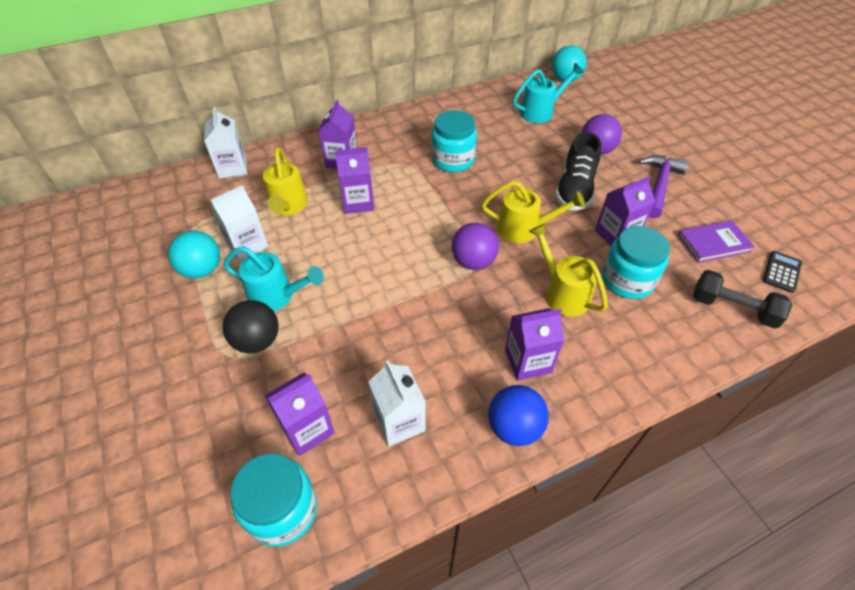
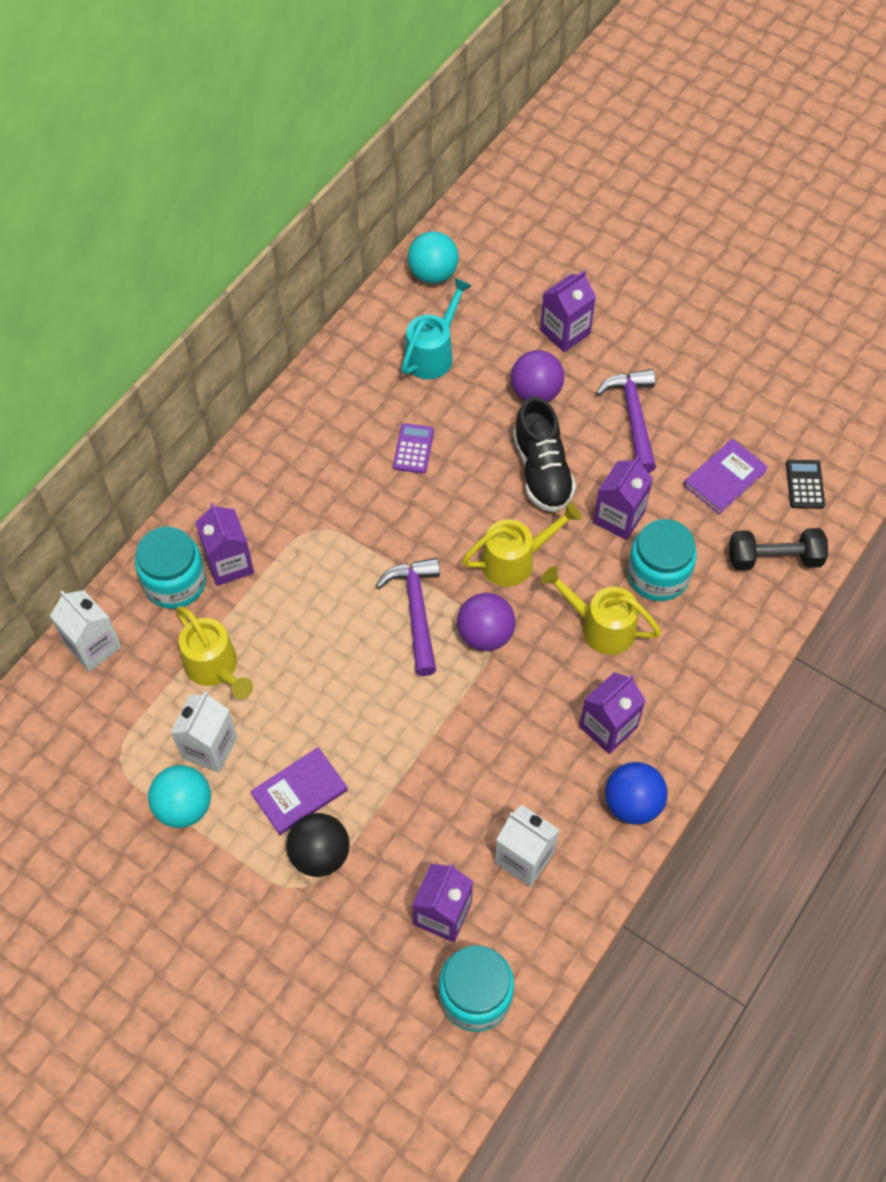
camera: 30 degrees left, 10 degrees up
(277, 296) = (299, 792): turquoise watering can -> purple book
(358, 202) = (297, 618): purple carton -> purple carton (565, 332)
(436, 229) = (416, 611): none -> purple hammer
(453, 160) = (370, 493): turquoise jar -> turquoise jar (175, 582)
(496, 149) = (413, 449): none -> purple calculator

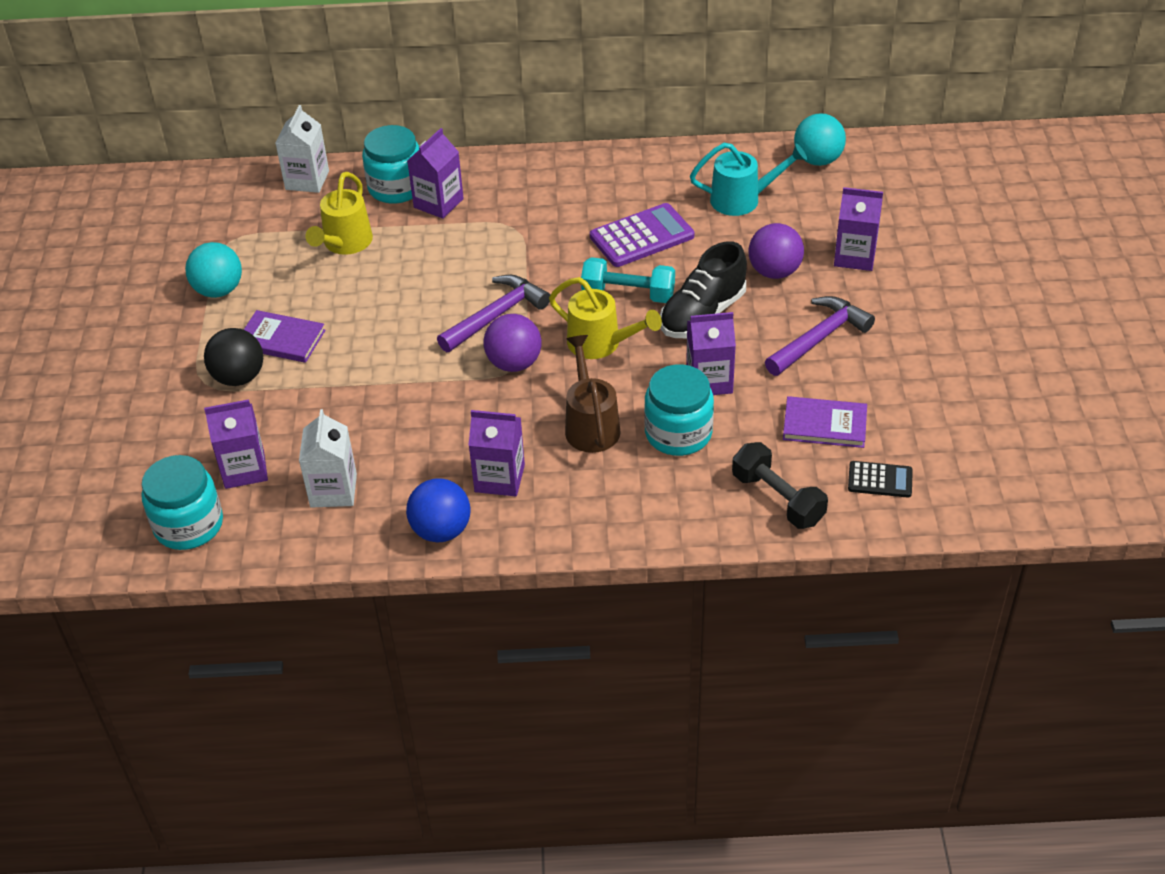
camera: 55 degrees right, 15 degrees down
(209, 747) = (277, 276): white carton -> none
(413, 449) = (642, 236): purple calculator -> purple calculator, size x1.73
(474, 504) = (628, 294): none -> turquoise dumbbell
(600, 626) = (590, 424): yellow watering can -> brown watering can
(805, 484) = (880, 480): black calculator -> black calculator turned 45 degrees clockwise

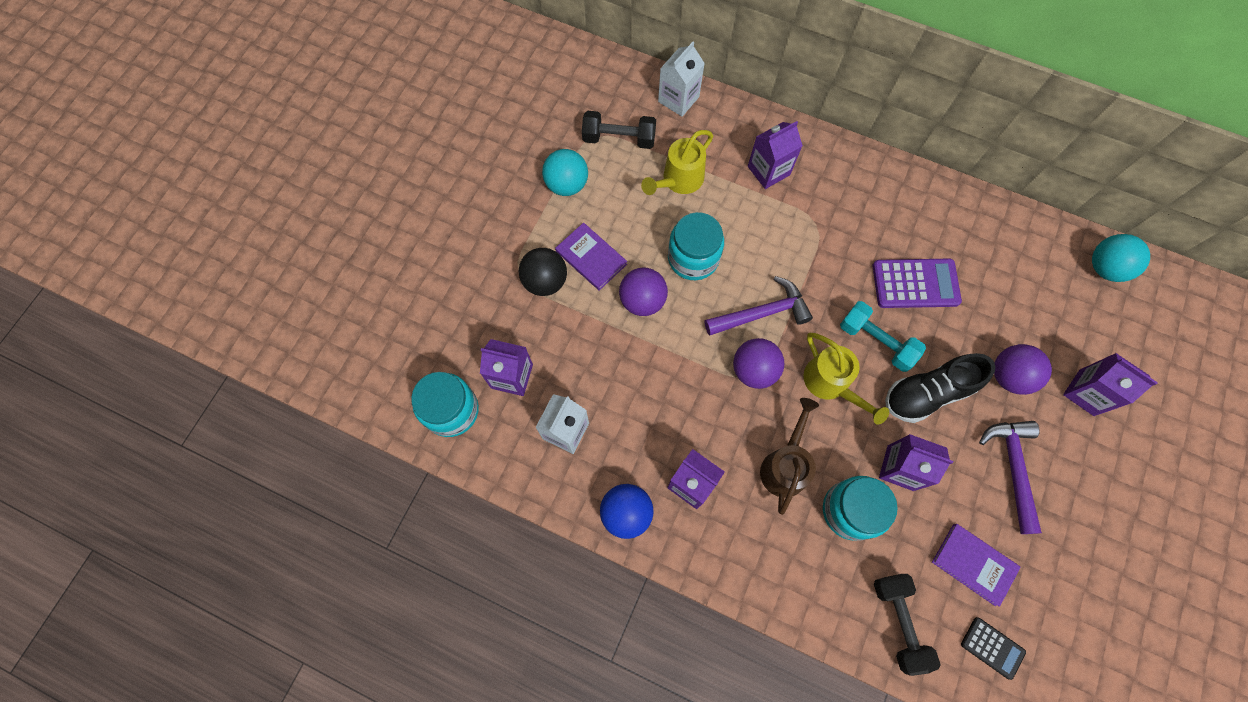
camera: 25 degrees right, 25 degrees up
(258, 233) = (619, 138): none -> black dumbbell
(360, 353) = (642, 301): none -> purple ball
(396, 187) = (743, 138): turquoise jar -> turquoise jar (693, 258)
(743, 199) = (1019, 283): turquoise watering can -> none
(819, 338) = (1012, 468): purple hammer -> purple hammer turned 75 degrees counterclockwise

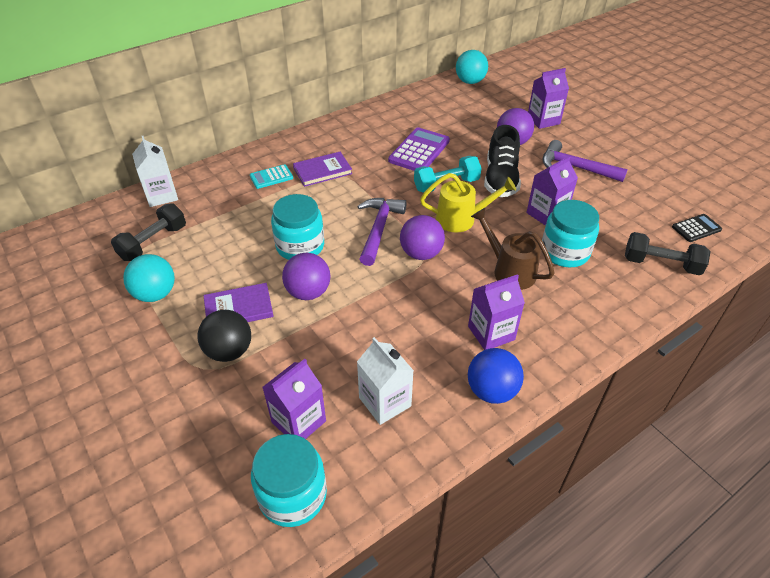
camera: 60 degrees left, 25 degrees down
(678, 181) = (228, 225): yellow watering can -> none
(768, 170) = (271, 177): purple carton -> turquoise calculator
(973, 564) = (633, 211): purple book -> purple book (322, 171)

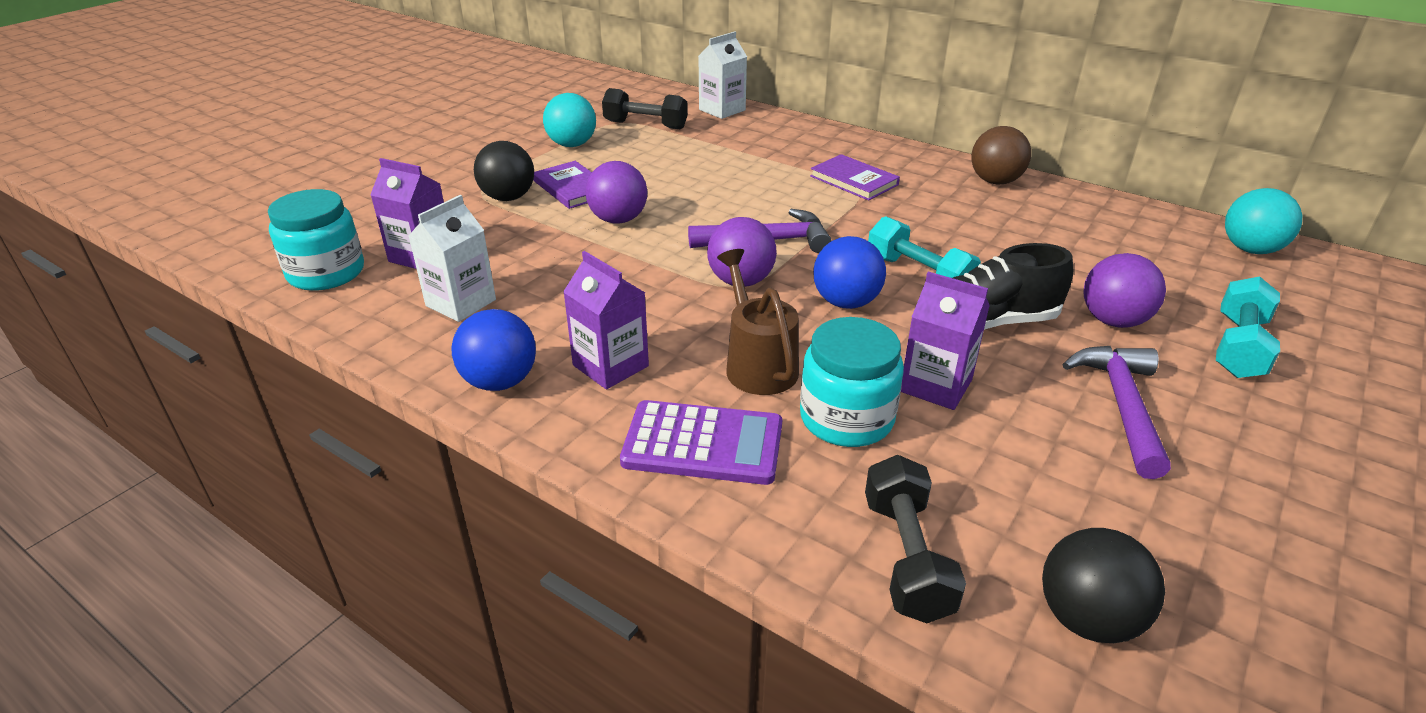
camera: 70 degrees right, 10 degrees down
(271, 177) = (809, 154): turquoise calculator -> none
(300, 246) = (695, 198): turquoise jar -> none
(359, 122) = (995, 181): none -> brown ball
(419, 151) = (980, 238): purple calculator -> purple calculator (703, 444)
(462, 219) = (846, 302): yellow watering can -> blue ball
(509, 270) = (757, 364): brown watering can -> brown watering can turned 45 degrees counterclockwise
(543, 120) = (1238, 347): purple carton -> turquoise dumbbell
(696, 228) = (1087, 618): black calculator -> black ball

